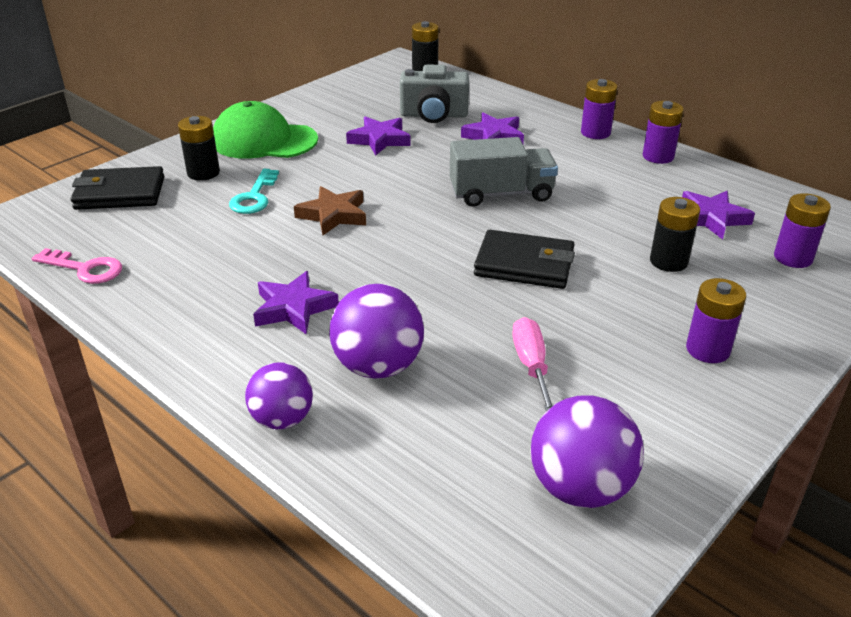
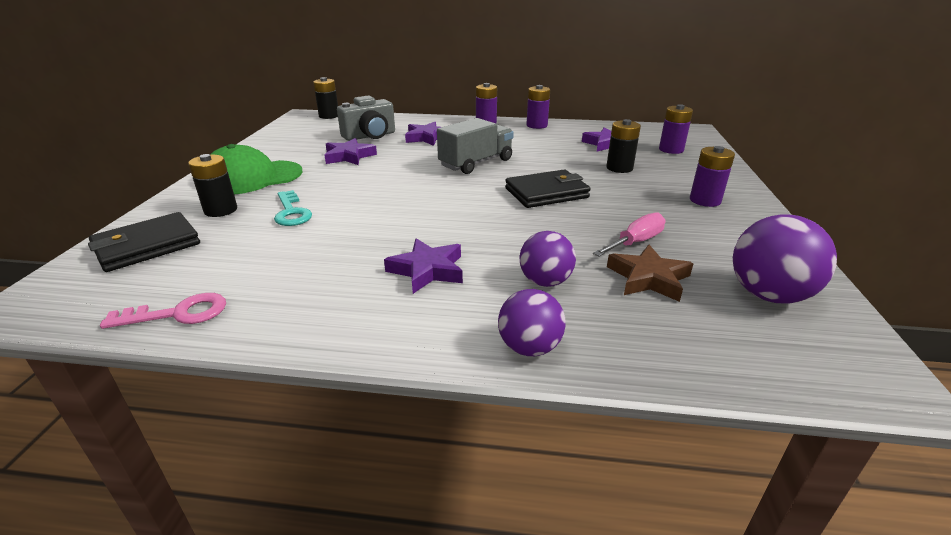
camera: 35 degrees left, 5 degrees down
(333, 215) = (375, 205): brown star -> brown star (648, 278)
(378, 366) = (545, 281): purple ball -> purple ball, size x0.66
(531, 365) = (635, 242): pink screwdriver -> pink screwdriver turned 90 degrees clockwise

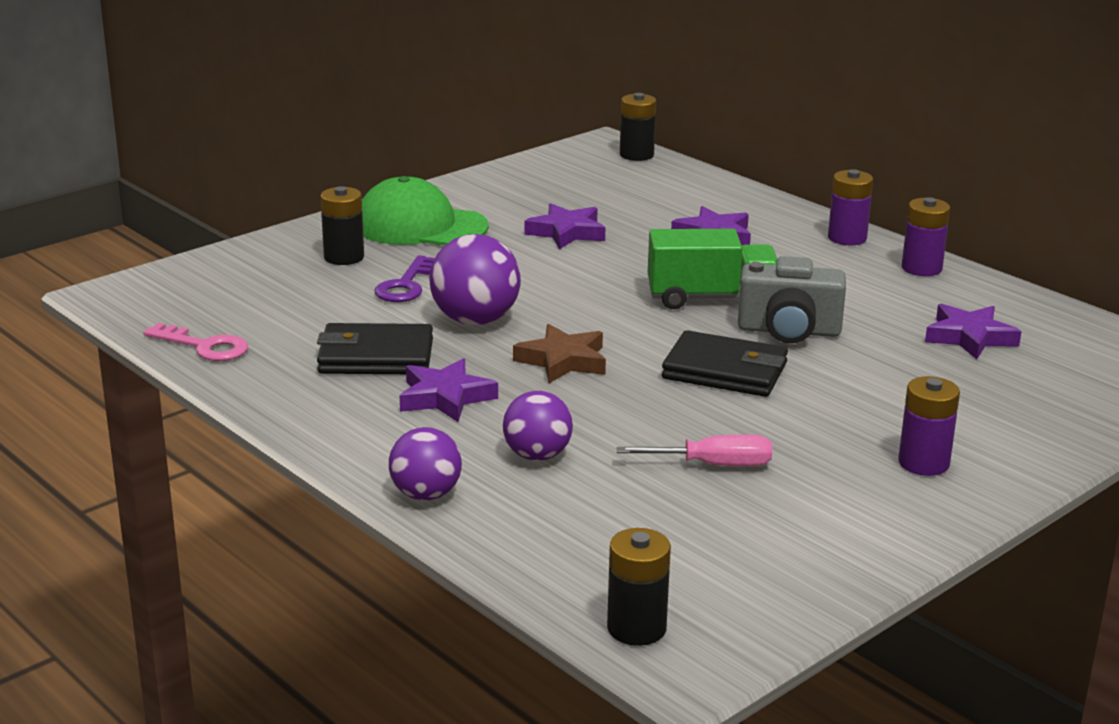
camera: 40 degrees right, 5 degrees down
(147, 246) = (243, 273): black wallet -> black wallet (376, 356)
(291, 212) = (405, 285): turquoise key -> purple key
(370, 136) = (640, 208): grey camera -> grey camera (789, 331)
(476, 163) = (711, 298): grey truck -> green truck
(619, 168) = (902, 377): black battery -> black battery (636, 628)
(648, 278) = (648, 500): brown star -> brown star (563, 361)
(671, 150) = (1058, 382): purple battery -> none
(768, 295) = (744, 571): purple ball -> purple ball (475, 320)

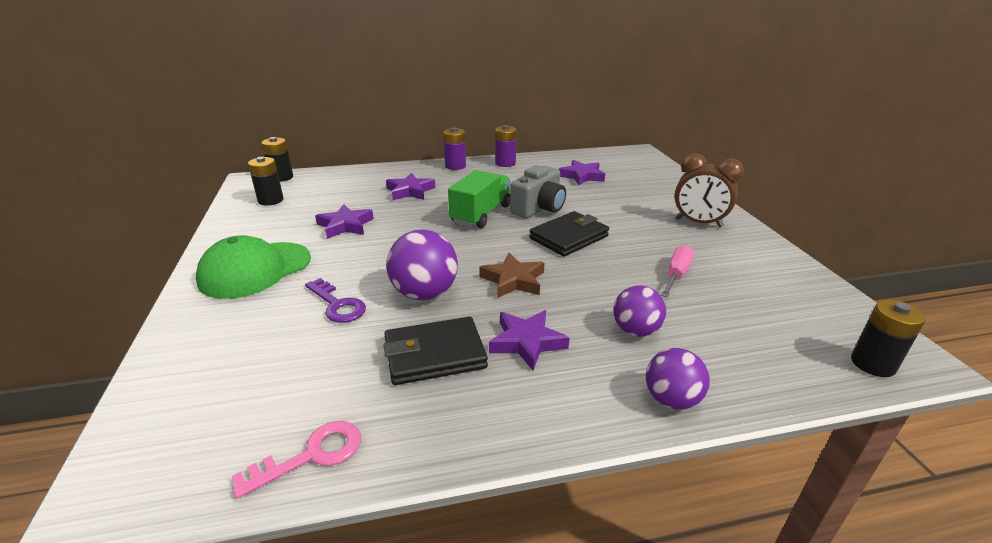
camera: 60 degrees left, 5 degrees up
(344, 257) = (252, 317): black battery -> black battery (270, 200)
(376, 356) = (435, 354): black wallet -> black wallet turned 45 degrees clockwise
(923, 463) = (698, 223): purple battery -> brown clock

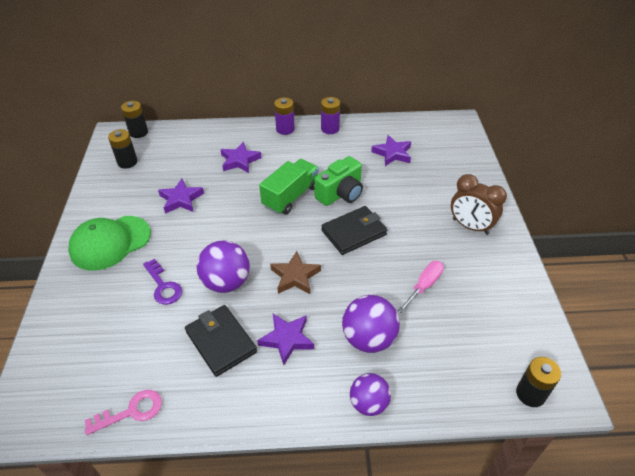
camera: 10 degrees right, 15 degrees up
(435, 354) = (221, 342): black wallet -> black wallet turned 60 degrees clockwise
(539, 208) = (340, 194): grey camera -> green camera
(635, 330) = (368, 339): purple ball -> purple ball, size x1.51

